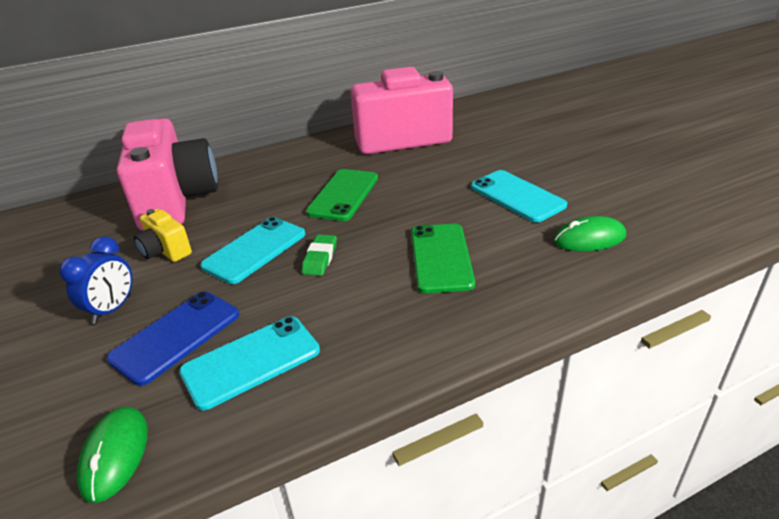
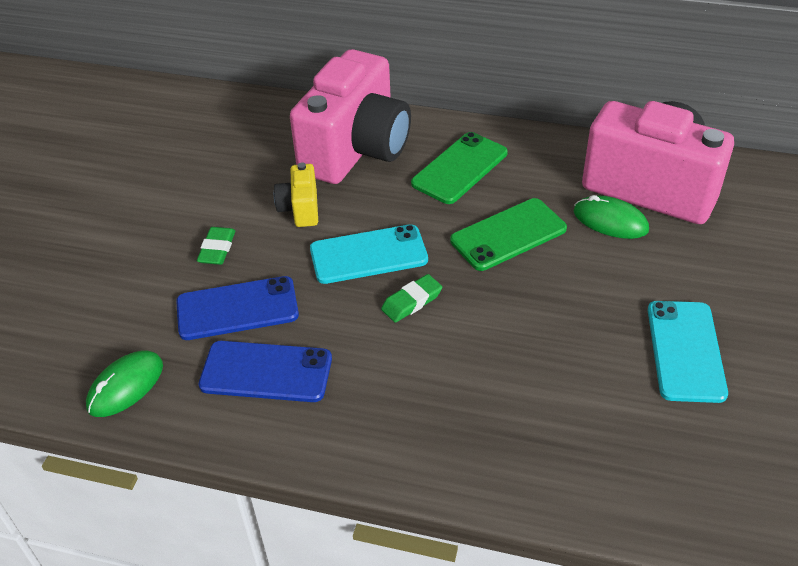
camera: 40 degrees right, 10 degrees up
(112, 309) = (217, 249): blue clock -> green eraser
(251, 361) = (266, 372): turquoise phone -> blue phone
(441, 258) = (517, 375): green phone -> green phone (459, 168)
(589, 238) = (694, 457): green mouse -> green mouse (610, 221)

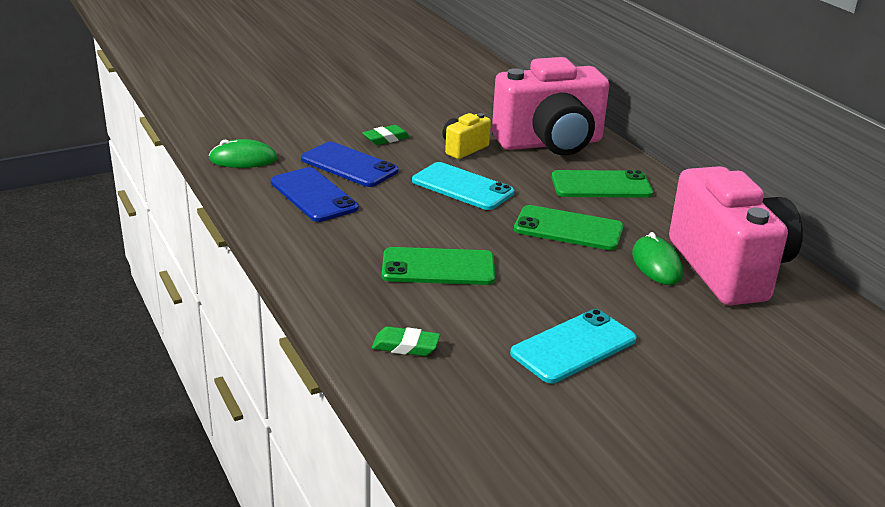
camera: 45 degrees right, 15 degrees down
(412, 302) = (445, 218): green eraser -> green eraser (405, 346)
(490, 360) = (438, 267): none -> green phone

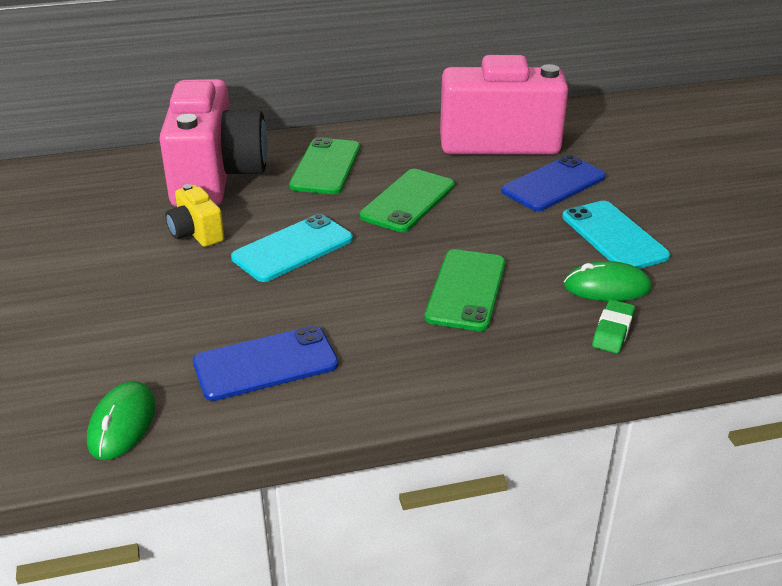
camera: 75 degrees left, 5 degrees up
(349, 165) = (194, 325): blue phone -> blue phone (553, 184)
(386, 139) = (133, 286): green eraser -> none
(656, 264) = (484, 170): green mouse -> green mouse (607, 287)

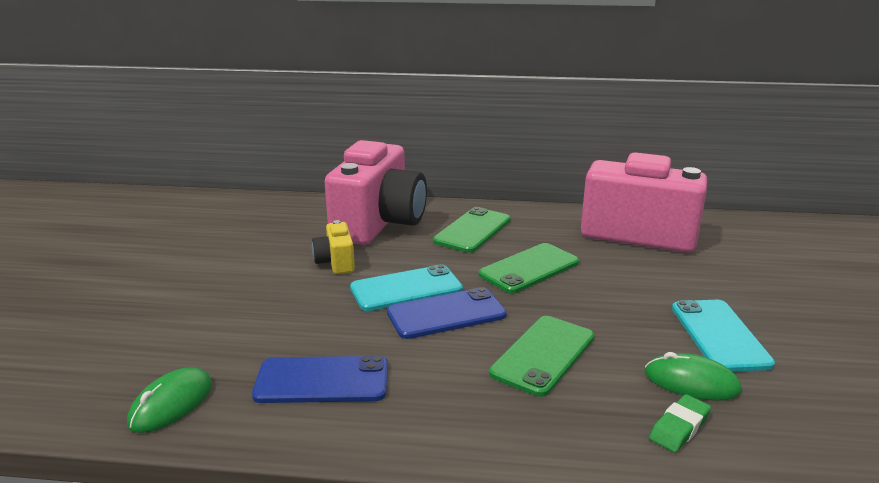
camera: 20 degrees right, 10 degrees down
(553, 184) = (676, 278): blue phone -> blue phone (446, 314)

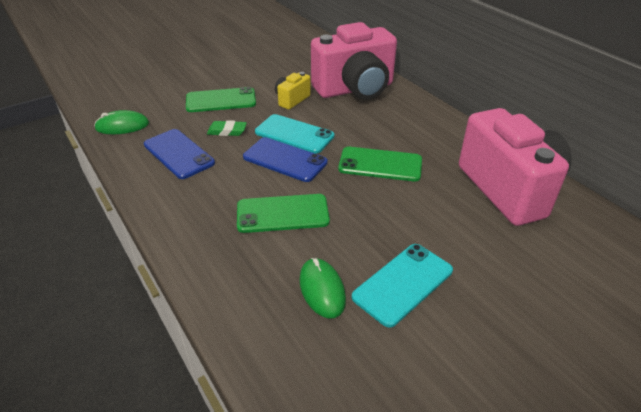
camera: 50 degrees right, 15 degrees up
(472, 230) = (398, 122): green phone -> green phone (221, 100)
(679, 428) = (262, 301): green eraser -> green eraser (227, 131)

